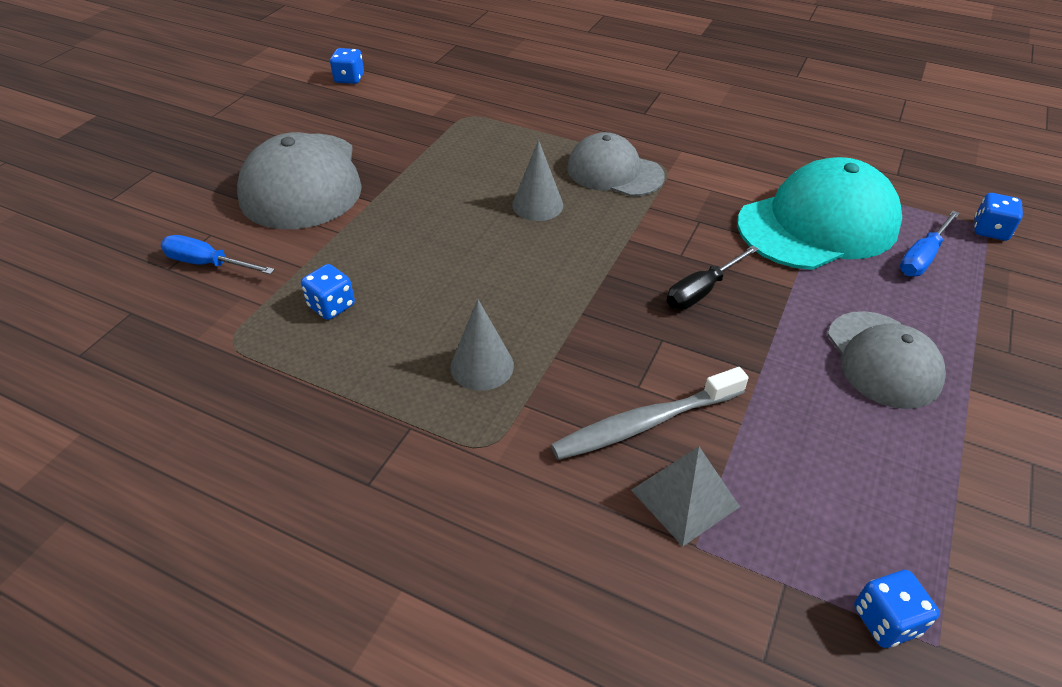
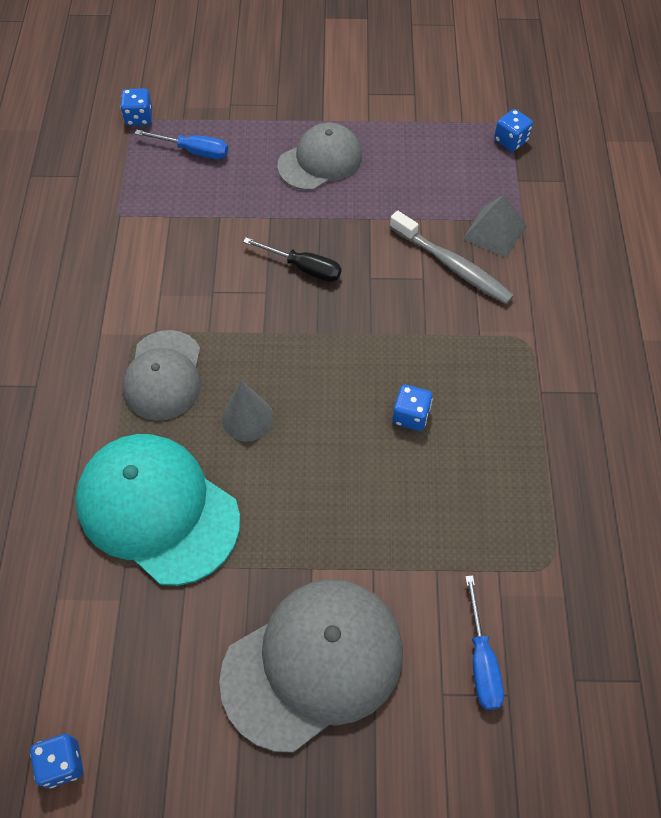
camera: 115 degrees left, 15 degrees up
(331, 306) = (467, 513): blue dice -> blue dice (410, 416)
(482, 366) = (462, 374): grey cone -> none
(818, 224) = (179, 215): turquoise cap -> turquoise cap (157, 509)

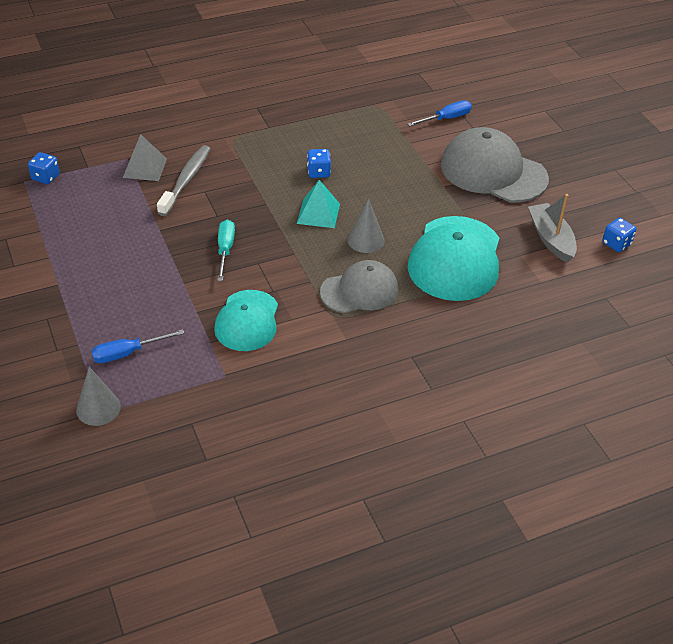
camera: 115 degrees left, 15 degrees down
(126, 664) = (551, 239): none -> grey boat
(139, 118) = (98, 408): blue dice -> grey cone
(180, 254) = (247, 321): none -> turquoise cap
(194, 151) = (128, 353): blue screwdriver -> blue screwdriver turned 105 degrees counterclockwise
(304, 268) = (225, 250): black screwdriver -> turquoise screwdriver
(320, 161) = (108, 272): grey cap -> none
(324, 384) = (318, 213): none -> turquoise pyramid

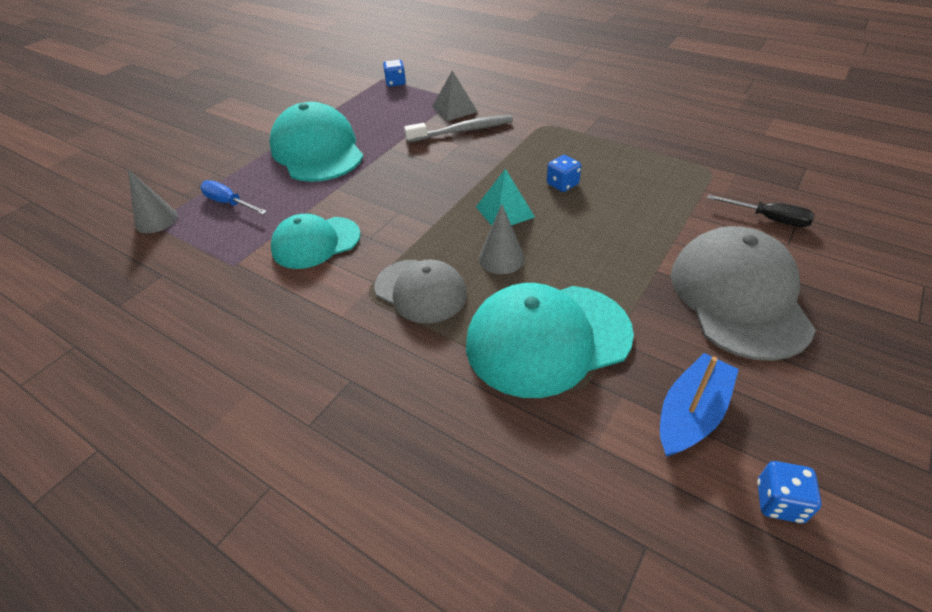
camera: 60 degrees right, 0 degrees up
(106, 271) = (317, 150): none -> turquoise cap
(225, 250) = (398, 188): turquoise screwdriver -> none
(446, 119) = (768, 219): blue screwdriver -> black screwdriver
(551, 239) = (691, 414): grey boat -> blue boat

